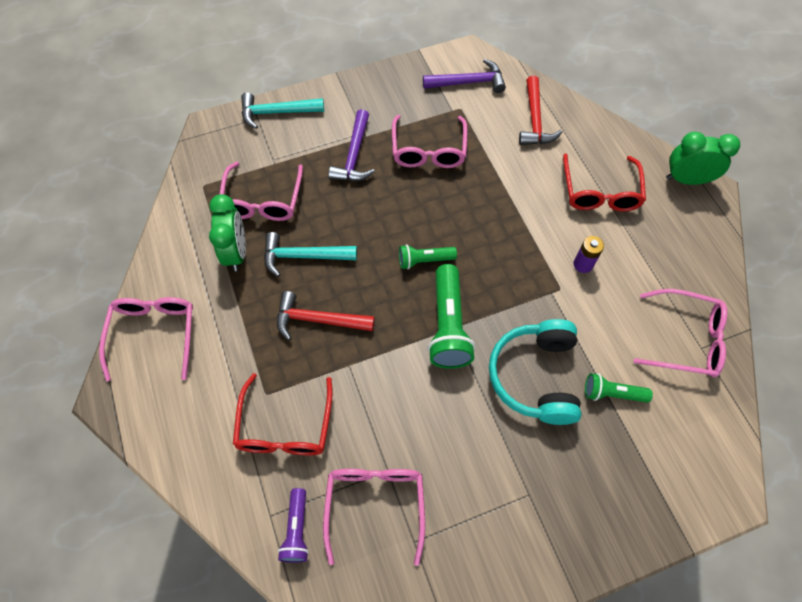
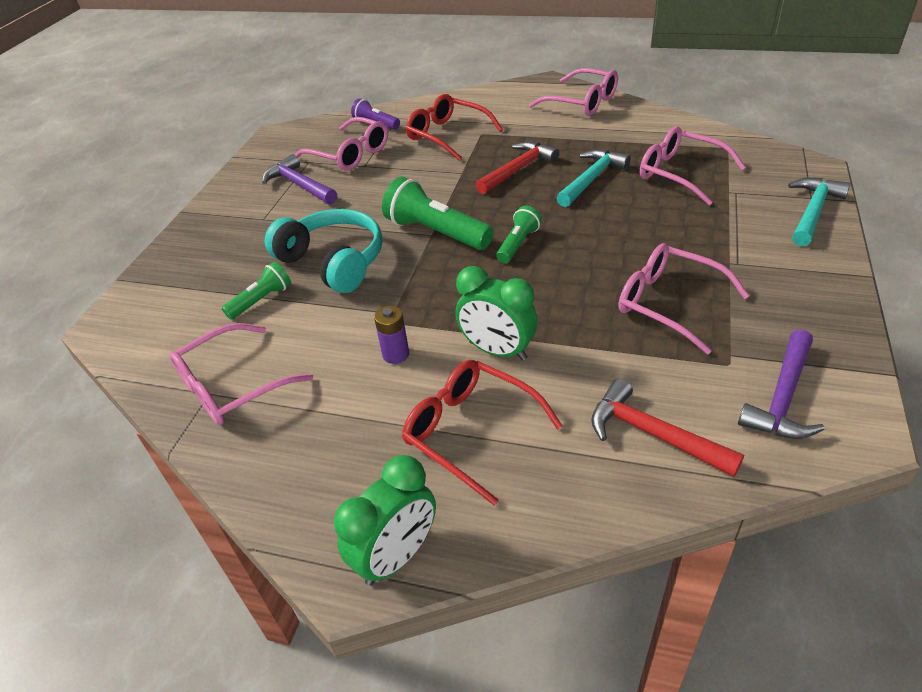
camera: 130 degrees right, 20 degrees down
(236, 252) = (629, 148): green clock -> green clock (497, 351)
(354, 155) = (702, 245): purple hammer -> purple hammer (299, 185)

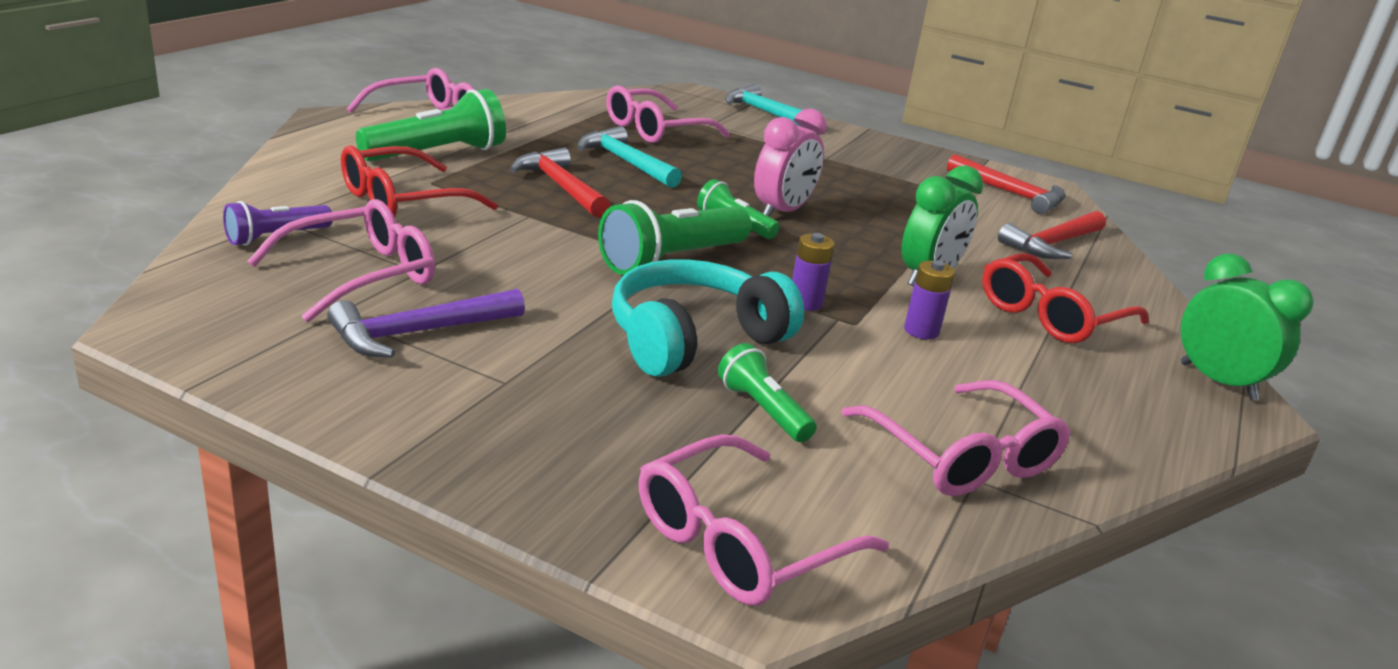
camera: 85 degrees left, 15 degrees down
(408, 295) = (805, 303): none -> purple battery
(528, 122) = (438, 154): none -> green flashlight
(566, 260) = (782, 212): none -> pink clock
(669, 304) = (879, 193): pink glasses -> pink glasses (741, 541)
(782, 397) = (1010, 194): purple hammer -> red hammer

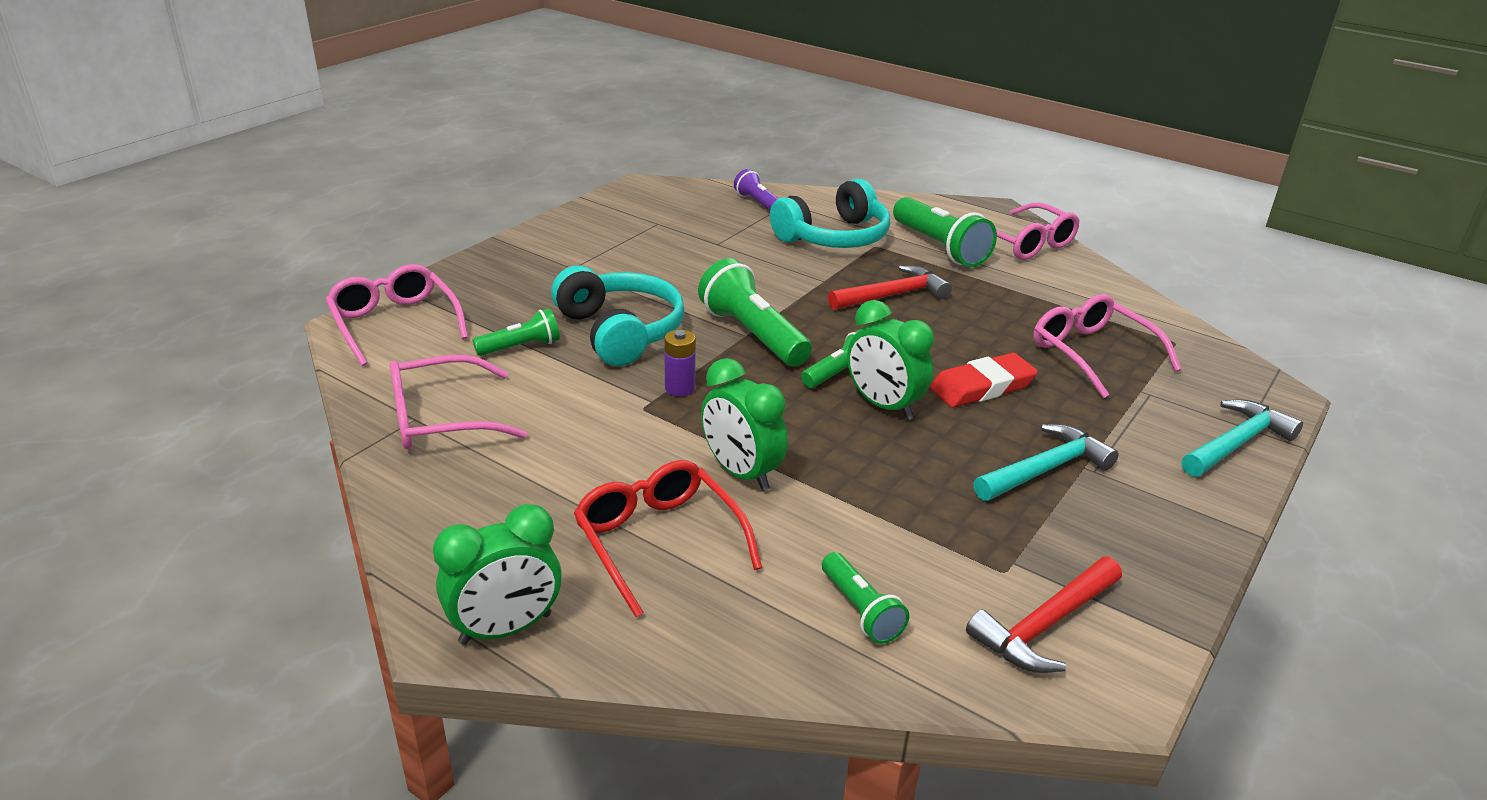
camera: 100 degrees right, 5 degrees up
(360, 275) = (708, 227): pink glasses -> none
(403, 200) = (834, 237): red glasses -> turquoise headphones
(419, 333) = (633, 244): purple hammer -> none
(626, 162) = (975, 329): turquoise hammer -> turquoise hammer (1045, 469)
(729, 173) = (982, 387): none -> red eraser
(782, 212) = (883, 406): pink clock -> green clock
(921, 331) = (628, 442): purple battery -> none
(1052, 244) = (861, 610): red hammer -> green flashlight

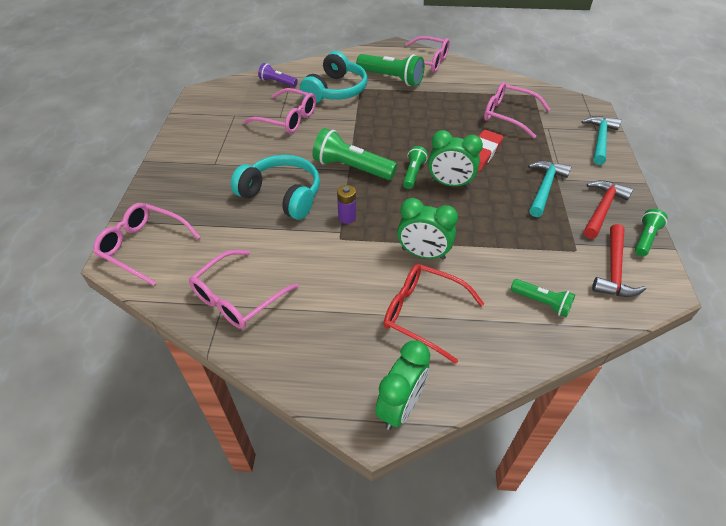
camera: 30 degrees left, 15 degrees up
(521, 347) = (237, 229): green flashlight -> green flashlight (645, 238)
(725, 249) = (287, 118): none -> pink glasses
(893, 295) = (396, 116): red hammer -> red hammer (602, 209)

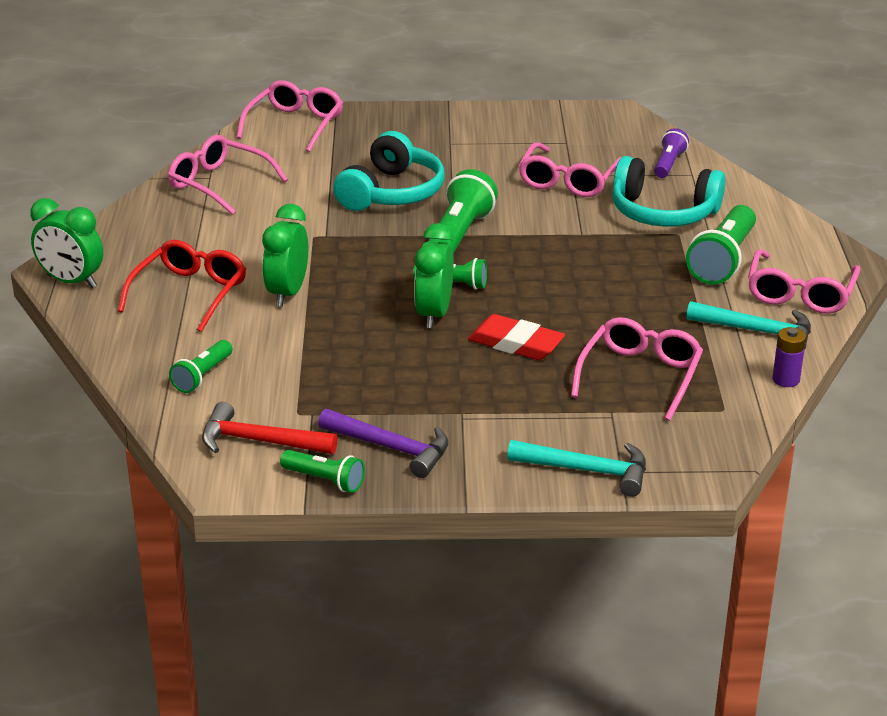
camera: 85 degrees right, 15 degrees down
(347, 217) = (352, 238): purple battery -> purple battery (786, 379)
(544, 188) = (437, 398): turquoise hammer -> turquoise hammer (757, 331)
(602, 209) = (391, 448): red hammer -> purple hammer

